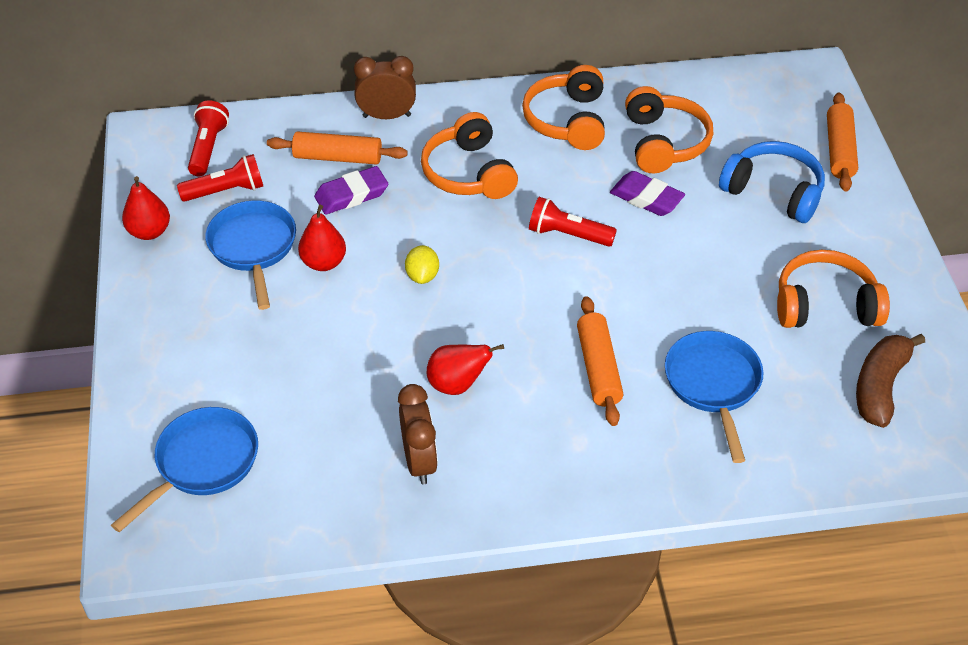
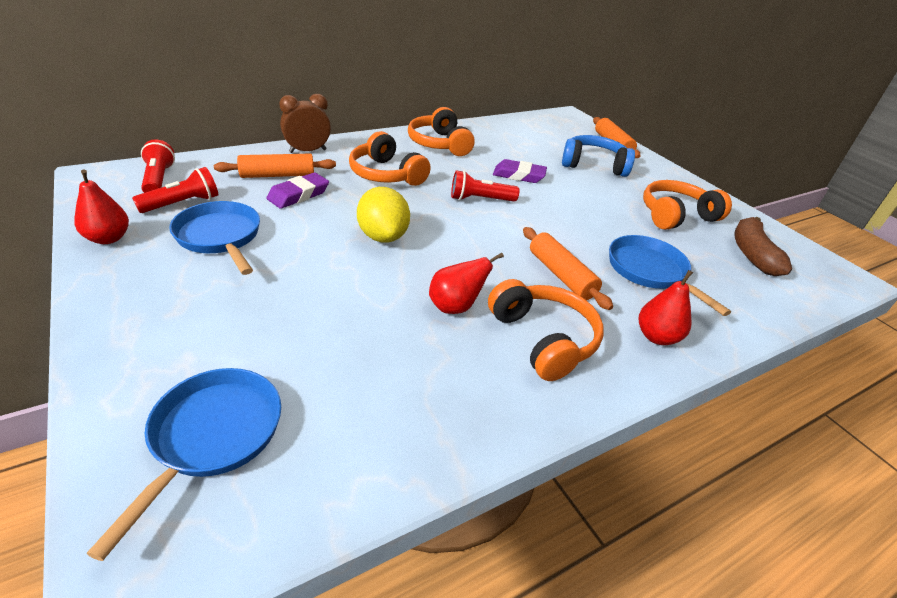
camera: 25 degrees left, 10 degrees down
(324, 262) = (291, 239): red pear -> red pear (656, 337)
(419, 461) = (456, 377): brown clock -> none
(422, 276) = (383, 236): yellow lemon -> yellow lemon, size x1.73
(664, 142) = (509, 149): orange headphones -> orange headphones (543, 339)

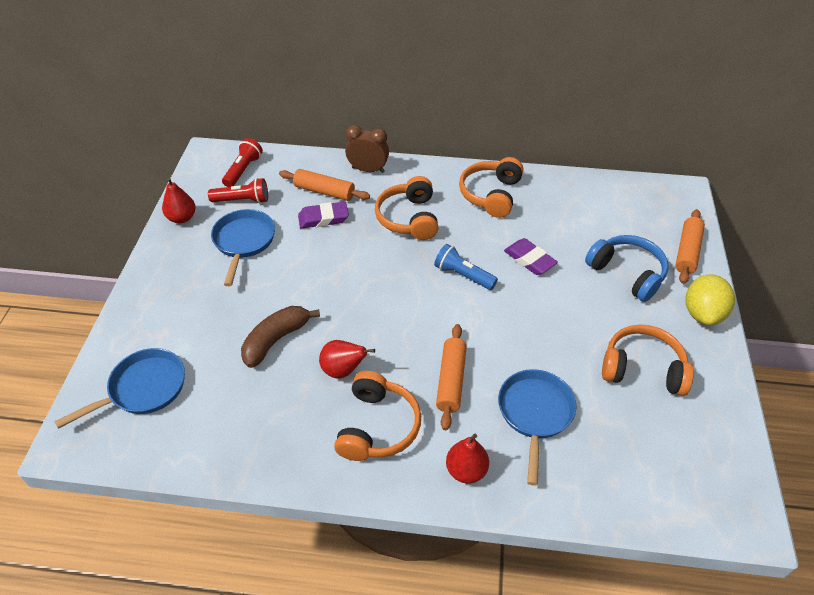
camera: 40 degrees right, 10 degrees up
(383, 236) = (349, 284): yellow lemon -> yellow lemon (702, 313)
(480, 199) = (463, 275): red flashlight -> blue flashlight
(752, 254) = (669, 446): brown banana -> brown banana (276, 340)

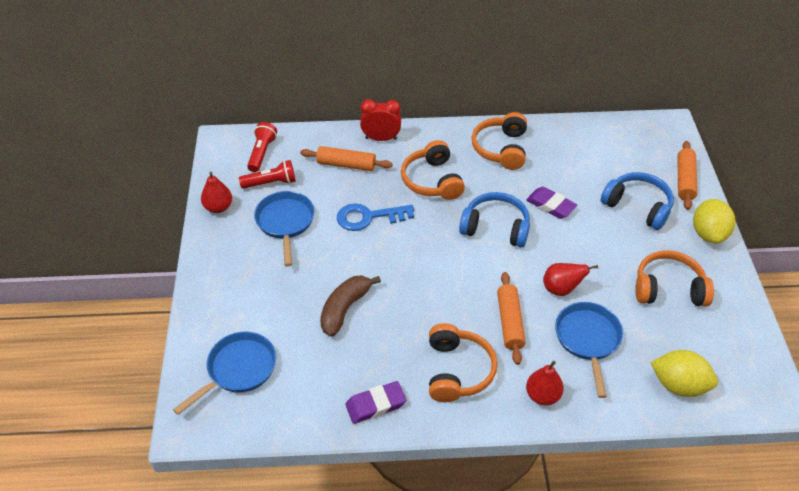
camera: 10 degrees left, 0 degrees up
(323, 218) = (353, 191): purple eraser -> purple eraser (375, 405)
(331, 247) = (368, 217): none -> blue key
(343, 370) = (413, 327): red pear -> red pear (561, 289)
(368, 170) = (381, 138): brown clock -> red clock
(463, 275) = (495, 227): blue flashlight -> blue headphones
(630, 483) = (679, 385): none -> yellow lemon

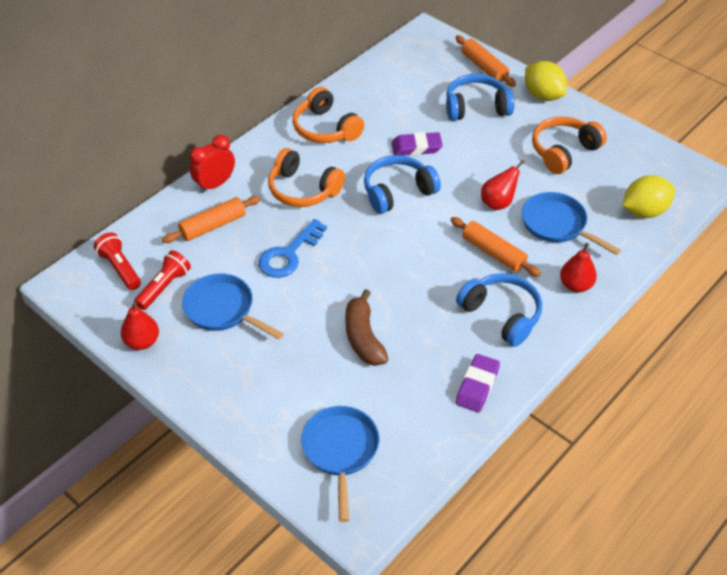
camera: 45 degrees left, 0 degrees up
(457, 370) = (501, 315): orange headphones -> blue headphones

